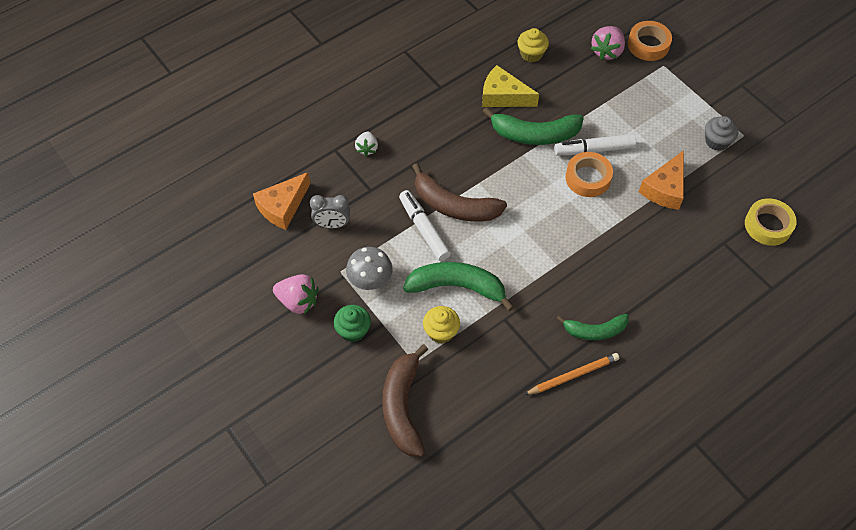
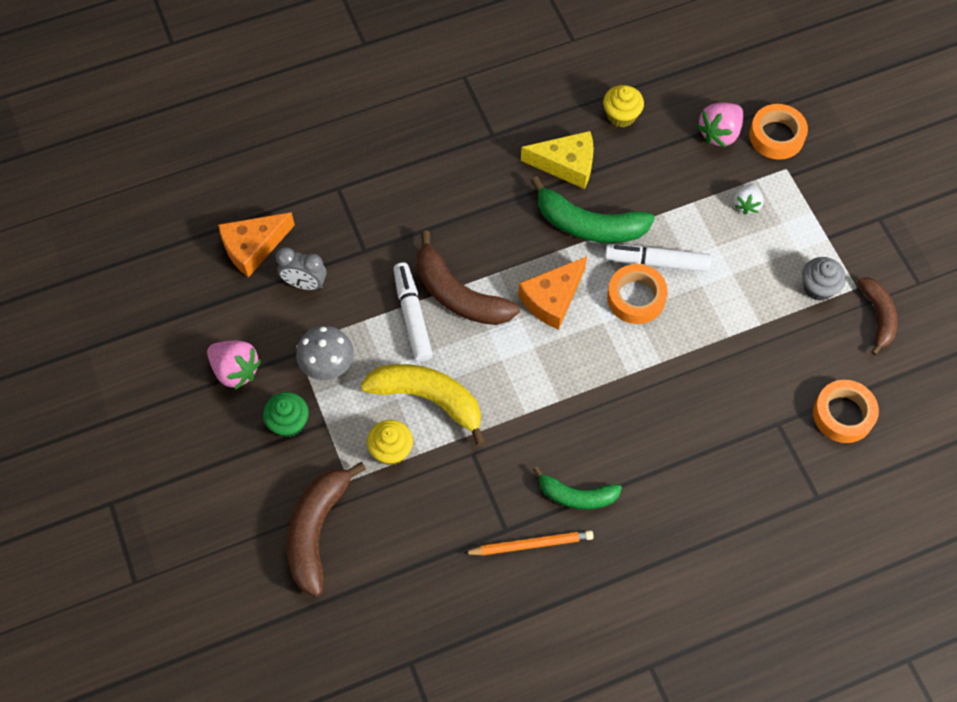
camera: 15 degrees right, 5 degrees up
(367, 149) = (376, 196): white strawberry -> white strawberry (747, 204)
(457, 287) = (428, 399): green banana -> yellow banana
(503, 96) = (566, 164): yellow cheese -> yellow cheese turned 150 degrees clockwise
(665, 189) = (728, 335): orange cheese -> orange cheese (552, 299)
(766, 152) = (878, 316): none -> brown banana
(768, 225) = (843, 414): yellow tape -> orange tape

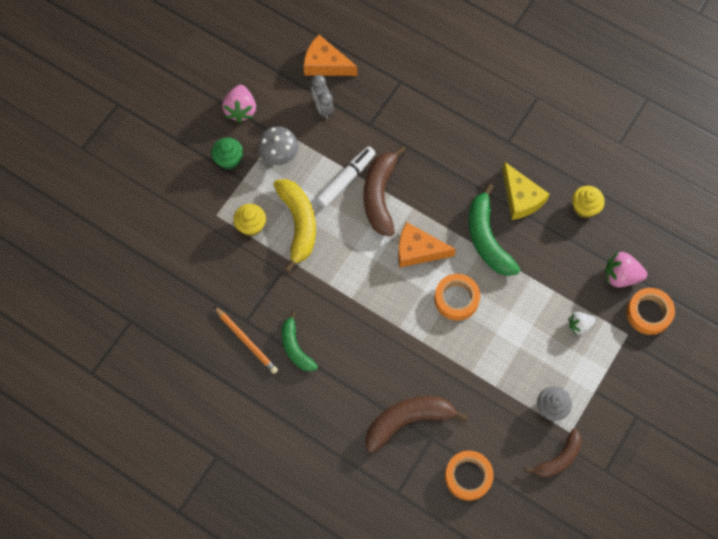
camera: 55 degrees right, 5 degrees up
(317, 530) = (174, 219): brown banana -> brown banana (408, 420)
(657, 262) = (492, 296): white marker -> none

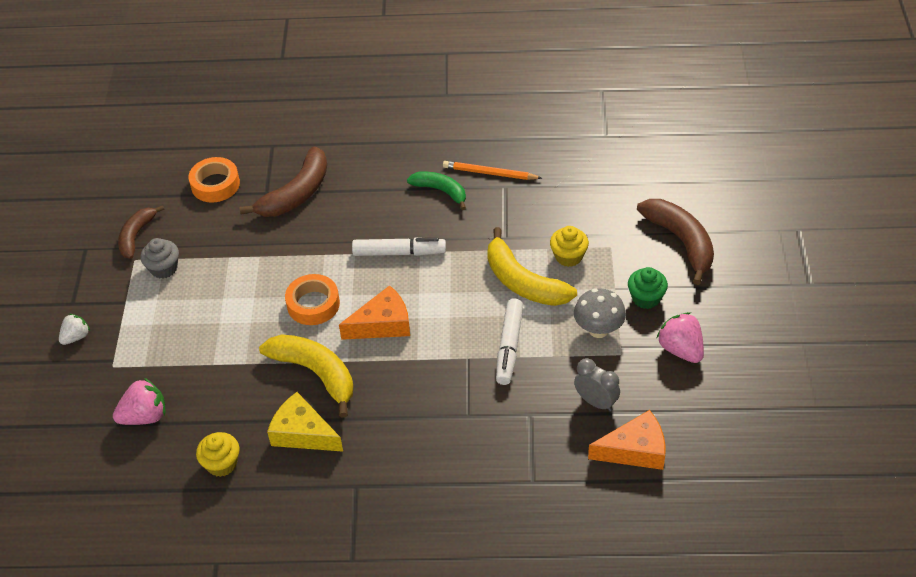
camera: 150 degrees right, 20 degrees down
(366, 307) = (399, 252): none -> white marker
(380, 195) = (461, 351): brown banana -> brown banana (681, 242)
(487, 238) = (316, 373): green banana -> yellow banana
(579, 325) = (169, 347): white strawberry -> white strawberry (76, 337)
(648, 313) = (97, 397): orange tape -> none

